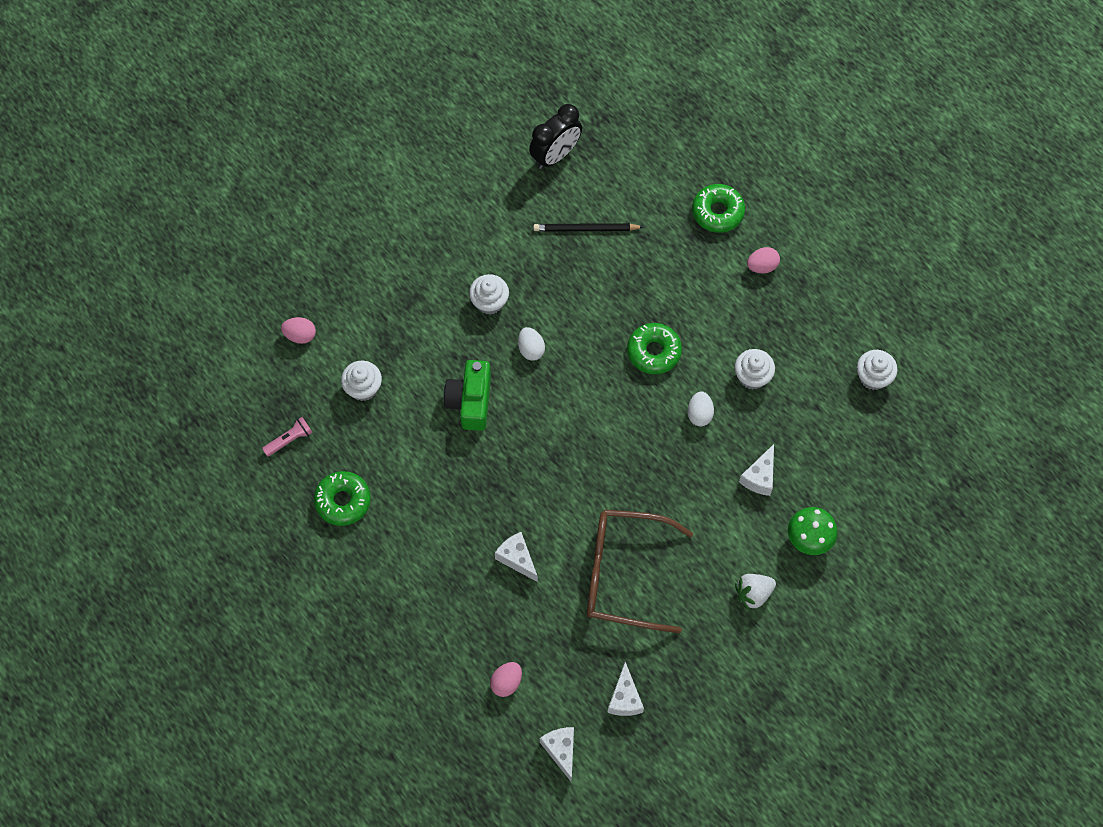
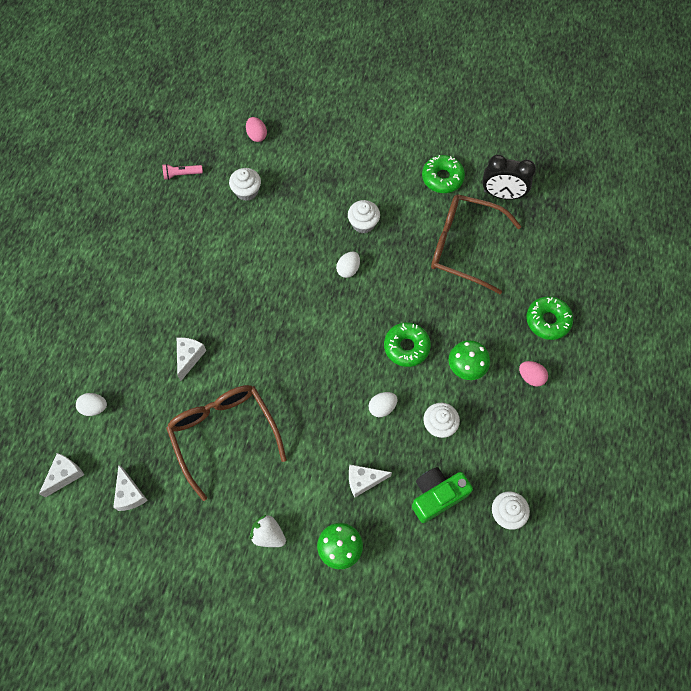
camera: 55 degrees right, 0 degrees up
(290, 440) = (181, 174): pink flashlight -> pink flashlight turned 150 degrees clockwise
(343, 501) = (160, 229): green donut -> green donut (442, 178)
(470, 401) = (283, 257): green camera -> green camera (437, 496)
(506, 682) = (94, 407): pink egg -> white egg
(585, 229) = (463, 246): black pencil -> brown glasses
(625, 698) = (130, 494): white cheese -> white cheese turned 75 degrees counterclockwise
(712, 314) = (466, 367): none -> green mushroom

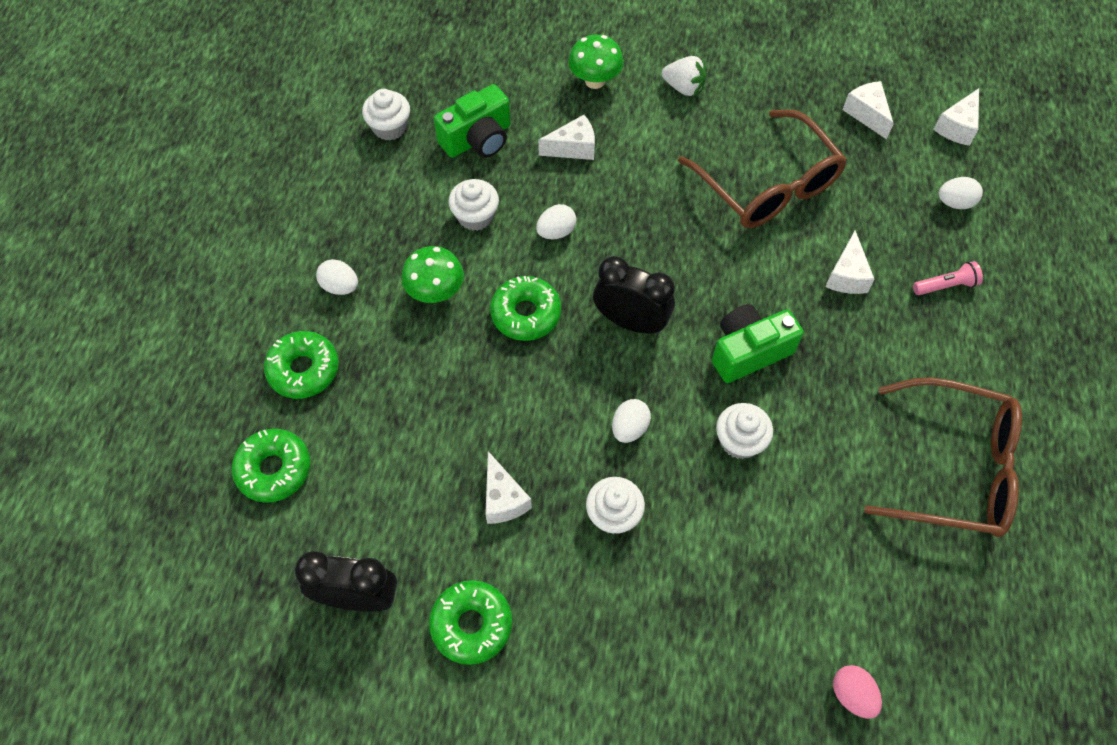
camera: 175 degrees right, 5 degrees down
(181, 174) = (970, 589): pink flashlight -> pink flashlight (946, 285)
(247, 191) = (837, 563): white cupcake -> white cupcake (739, 441)
(267, 310) = (749, 351): none -> green camera
(338, 336) = (631, 322): none -> black clock
(424, 236) = (503, 499): none -> white cheese
(463, 246) = (434, 485): brown glasses -> brown glasses (954, 468)
(531, 377) = (340, 286): pink egg -> white egg
(557, 262) = (274, 469): none -> green donut

